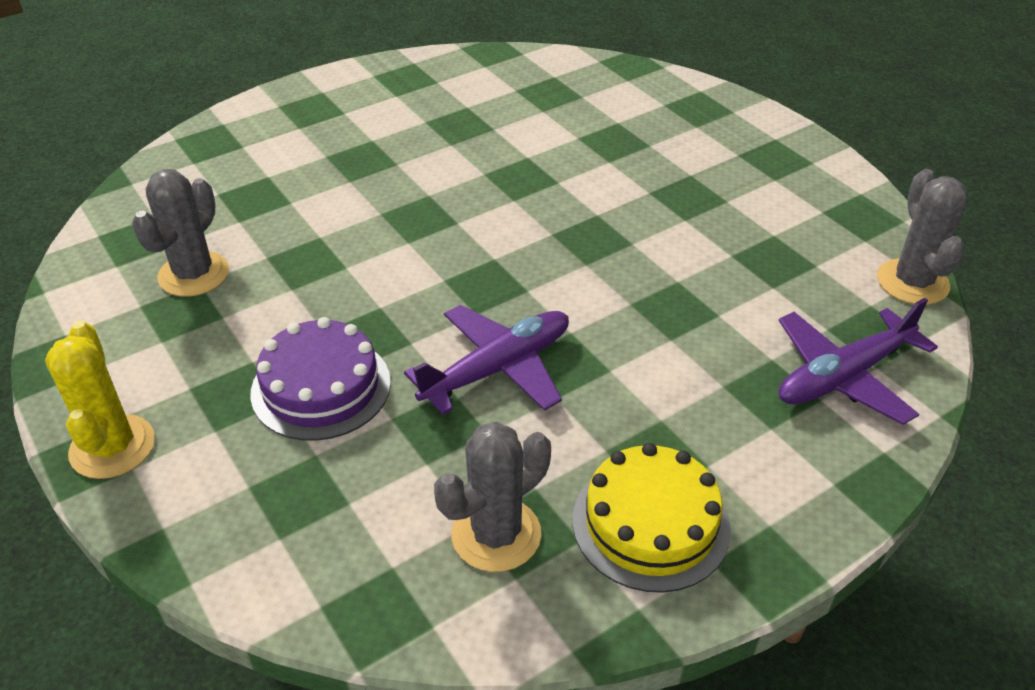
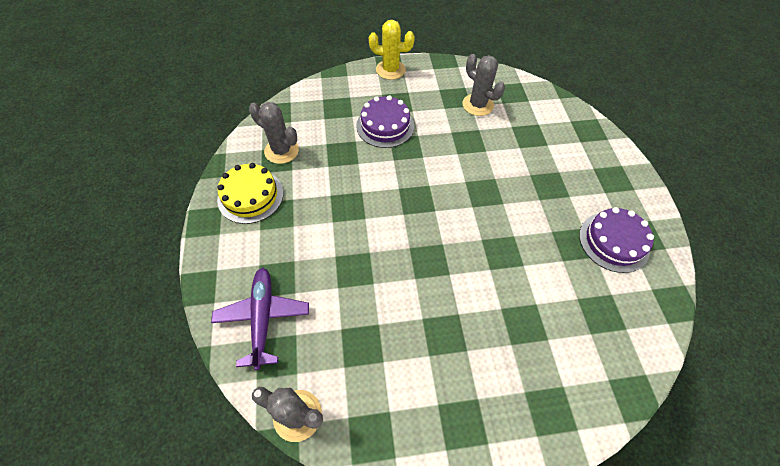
camera: 115 degrees right, 15 degrees up
(431, 97) = (613, 242): none -> purple cake
(496, 534) = (281, 151): grey cactus -> grey cactus turned 45 degrees counterclockwise
(497, 369) = (359, 182): purple plane -> none

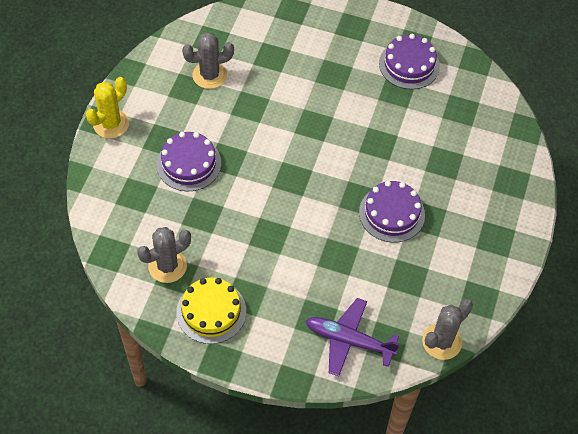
camera: 65 degrees left, 0 degrees up
(429, 297) = (392, 213): none -> purple cake

